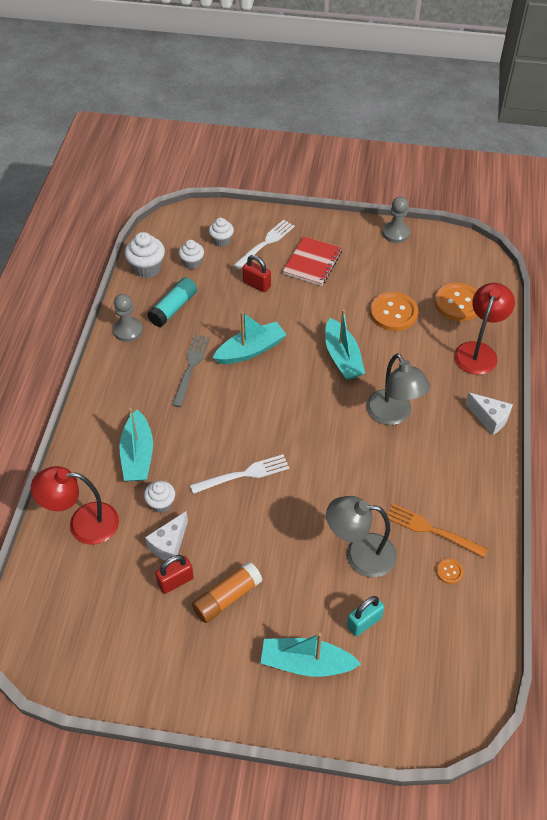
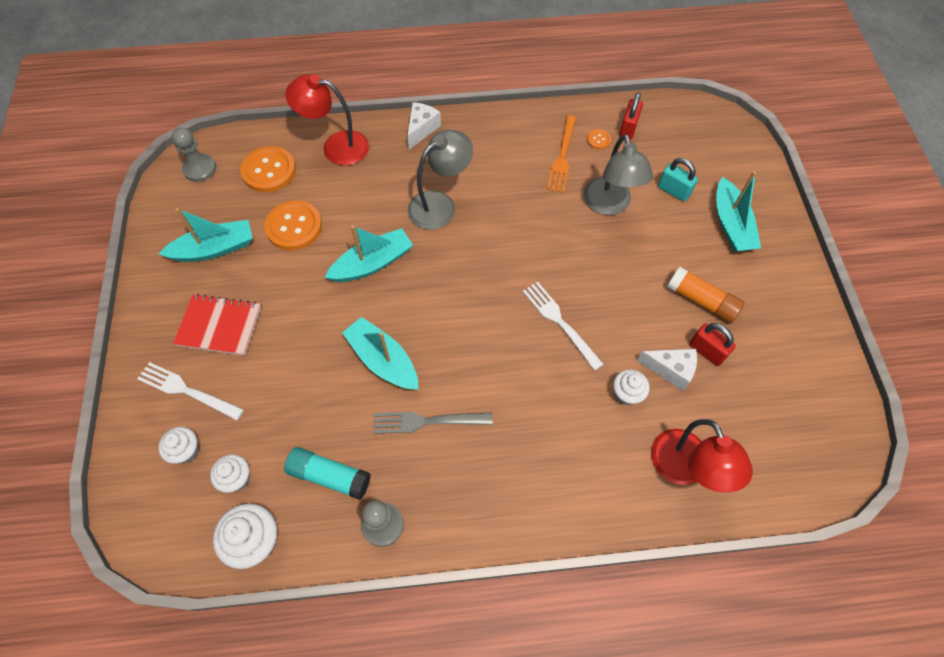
camera: 105 degrees left, 10 degrees up
(138, 455) = (574, 440): turquoise boat -> turquoise boat (214, 249)
(257, 284) = (268, 382): red padlock -> red padlock (628, 128)
(395, 233) = (156, 245): grey pawn -> grey pawn (200, 169)

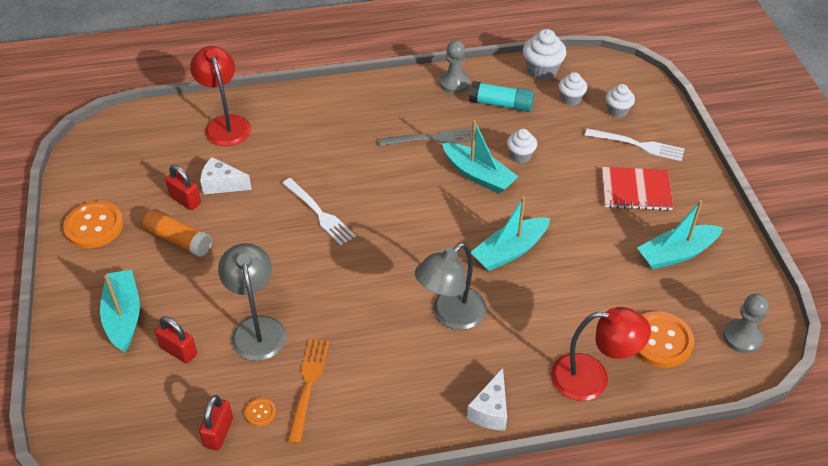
camera: 175 degrees right, 15 degrees down
(294, 226) = (604, 281): orange button -> orange button (94, 226)
(626, 394) = (264, 166): white cupcake -> white cupcake (520, 156)
(673, 191) = (178, 351): turquoise padlock -> red padlock

